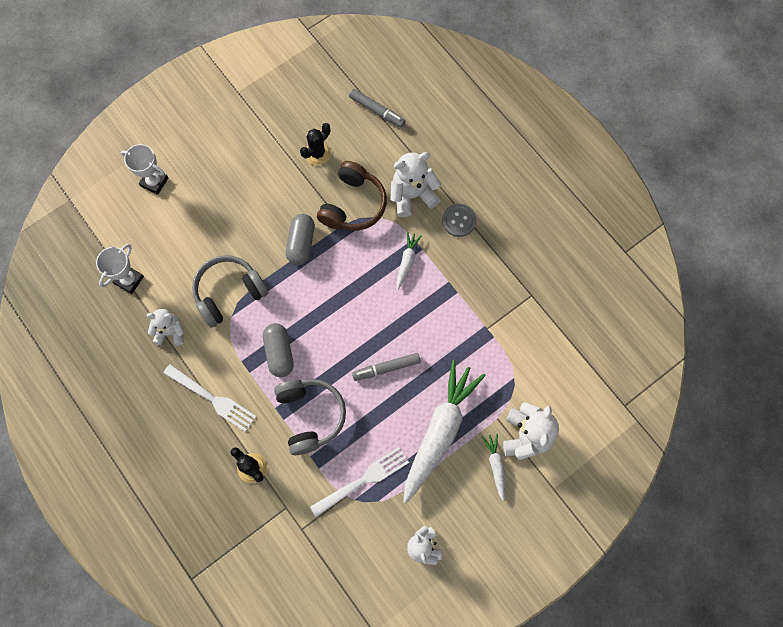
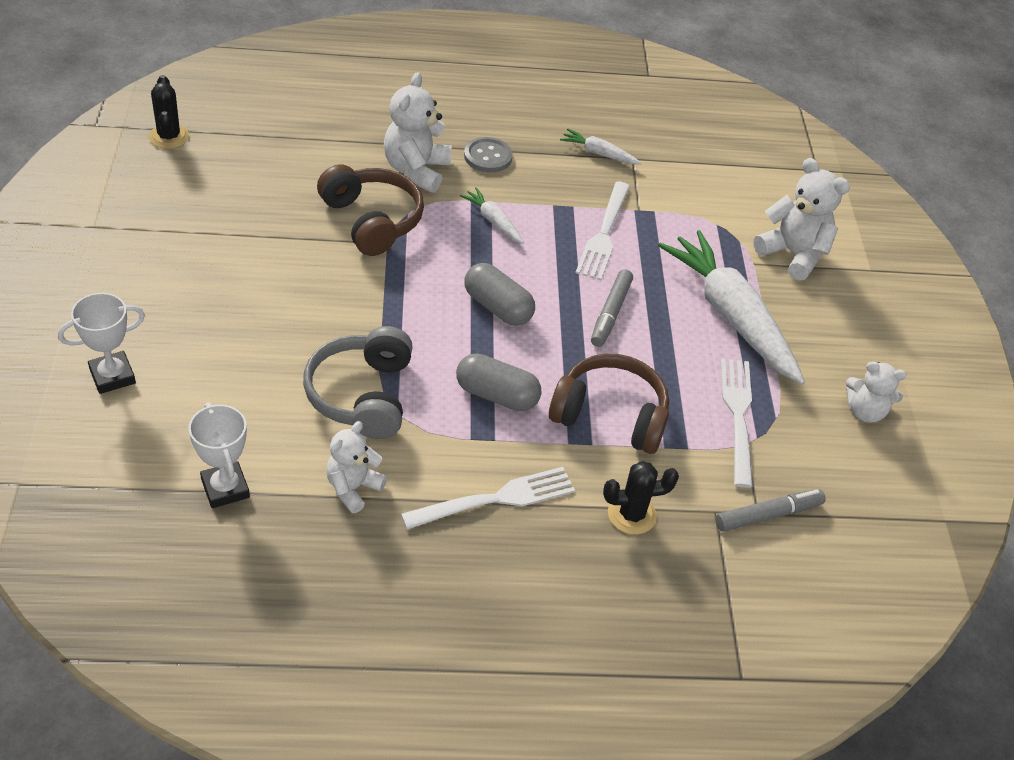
camera: 60 degrees left, 25 degrees down
(301, 243) = (370, 291): grey capsule -> grey capsule (498, 307)
(310, 416) = (610, 415): grey headphones -> brown headphones
(317, 153) = (269, 210): black cactus -> black cactus (169, 137)
(377, 111) = (277, 135): grey marker -> grey marker (768, 515)
(448, 323) = (604, 234): none -> white fork
(495, 466) = (810, 297): white carrot -> white carrot (599, 153)

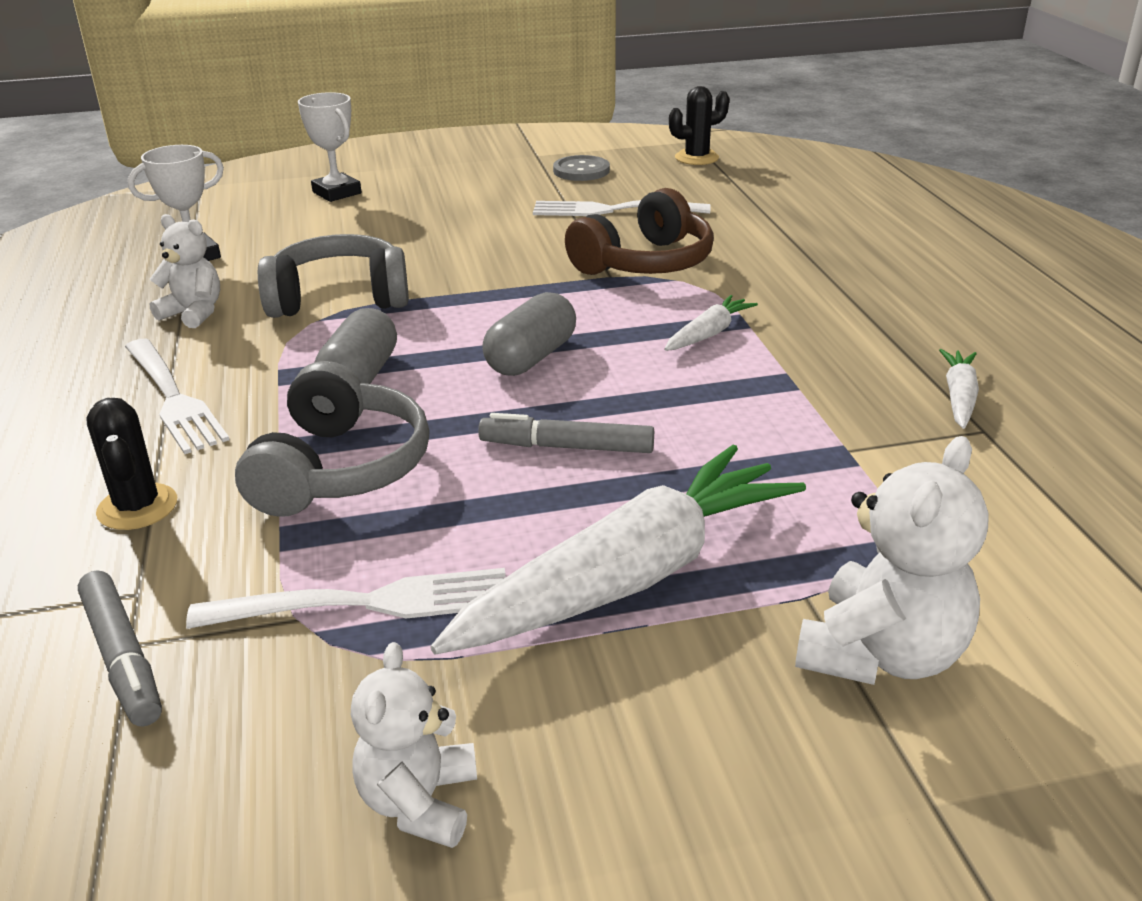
camera: 85 degrees right, 15 degrees down
(416, 170) = (766, 274): white teddy bear -> none
(488, 156) = (848, 313): grey button -> grey button (581, 171)
(604, 234) = (754, 422): white fork -> white fork (613, 210)
(610, 415) = (340, 469): brown headphones -> grey headphones

